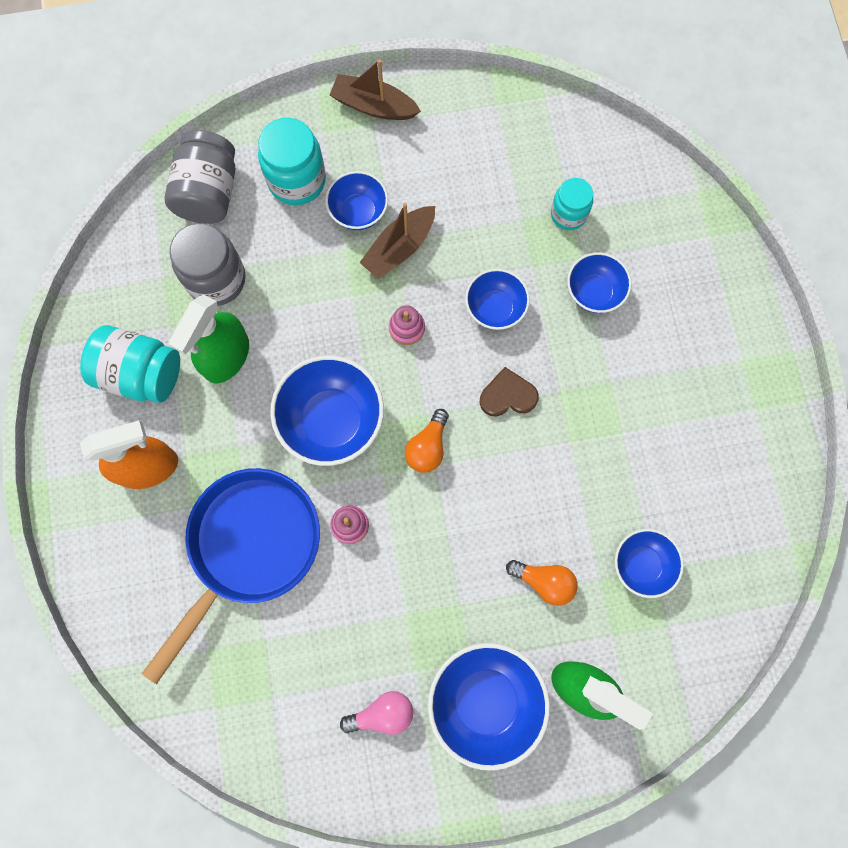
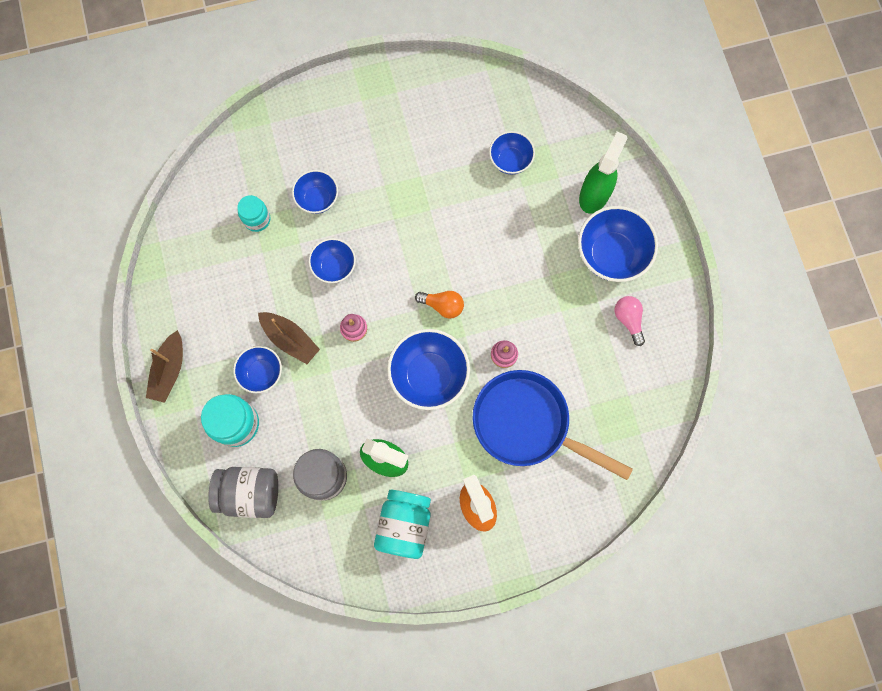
camera: 95 degrees left, 0 degrees up
(508, 395) = (400, 253): brown heart -> none
(544, 581) = (528, 221): orange light bulb -> none

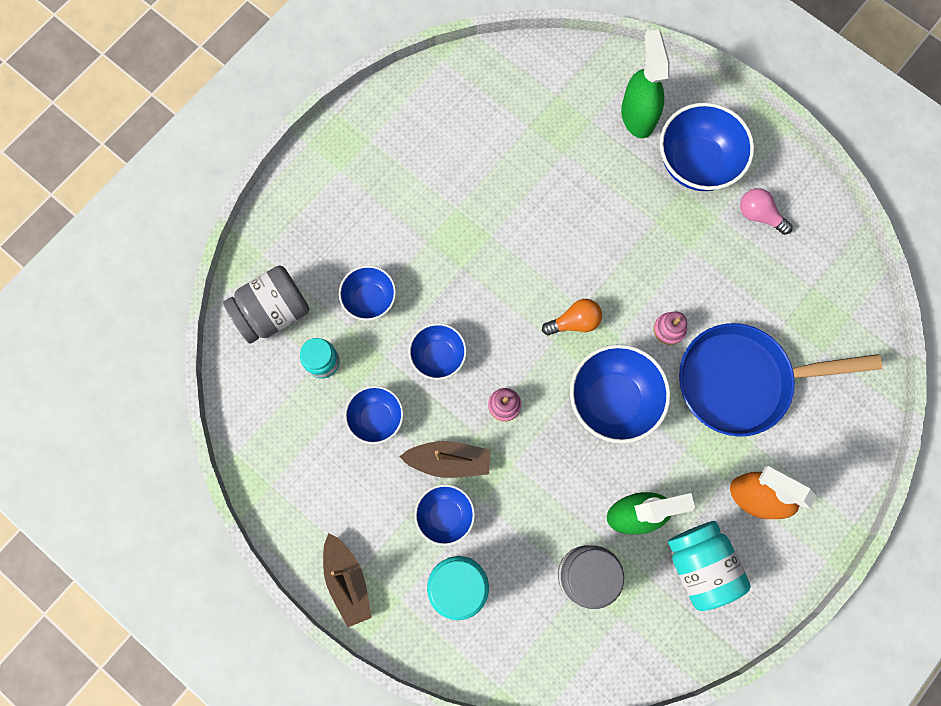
camera: 35 degrees left, 0 degrees up
(250, 493) = (525, 646): grey jar -> grey jar (273, 312)
(510, 160) = (533, 135): blue bowl -> blue bowl (376, 418)

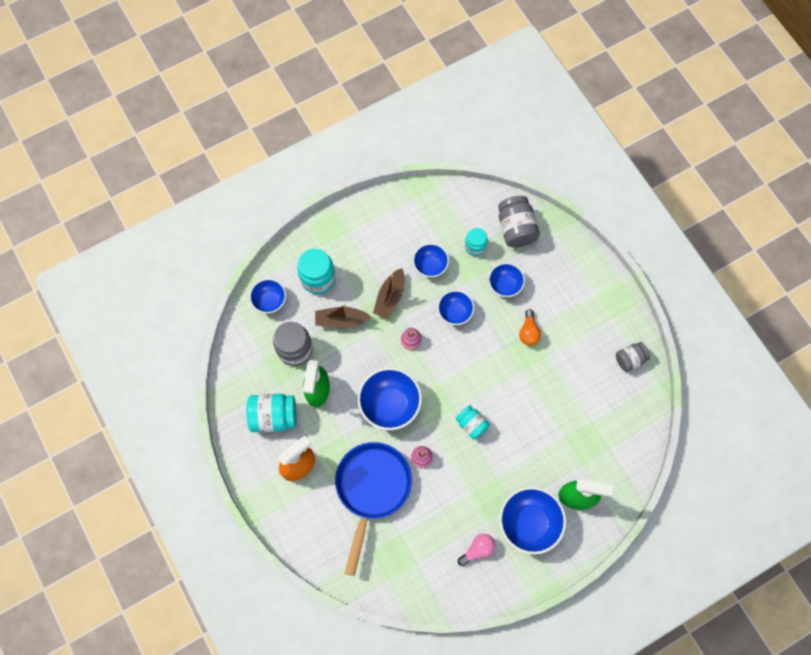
camera: 110 degrees right, 5 degrees down
(347, 580) = (344, 222): brown boat -> brown boat (341, 320)
(421, 102) = (630, 359): none -> grey jar
(445, 515) = (359, 284): blue bowl -> blue bowl (269, 301)
(574, 322) = (447, 400): orange light bulb -> orange light bulb (528, 332)
(595, 277) = (472, 424): none -> turquoise jar

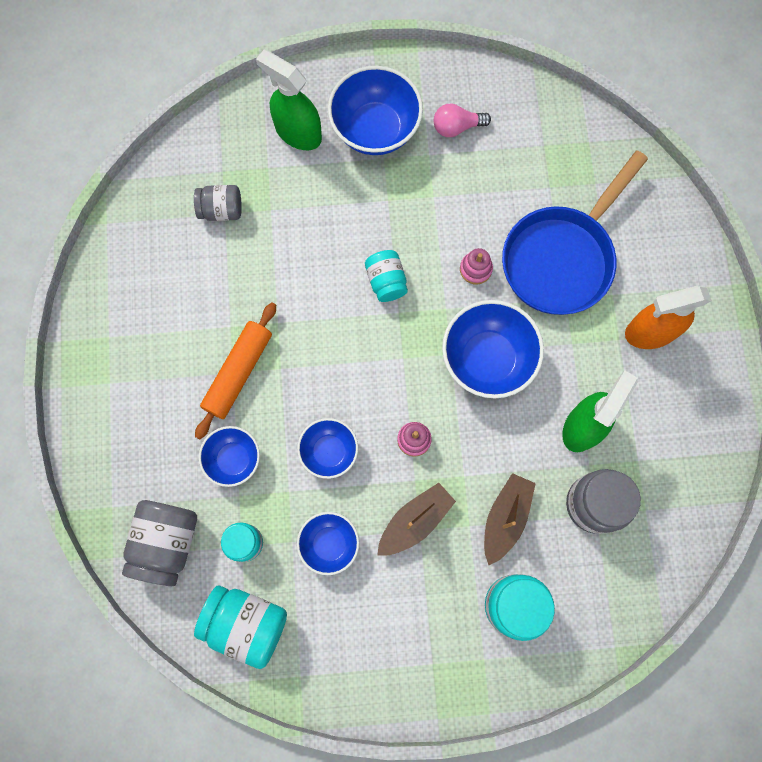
camera: 155 degrees left, 5 degrees up
(269, 301) = (604, 602): blue bowl -> none
(273, 416) = (662, 417): turquoise jar -> turquoise jar (246, 624)
(341, 320) = (505, 518): brown boat -> brown boat turned 90 degrees counterclockwise
(528, 332) = (238, 372): orange light bulb -> orange rolling pin
(630, 359) = (121, 270): grey jar -> grey jar (221, 210)

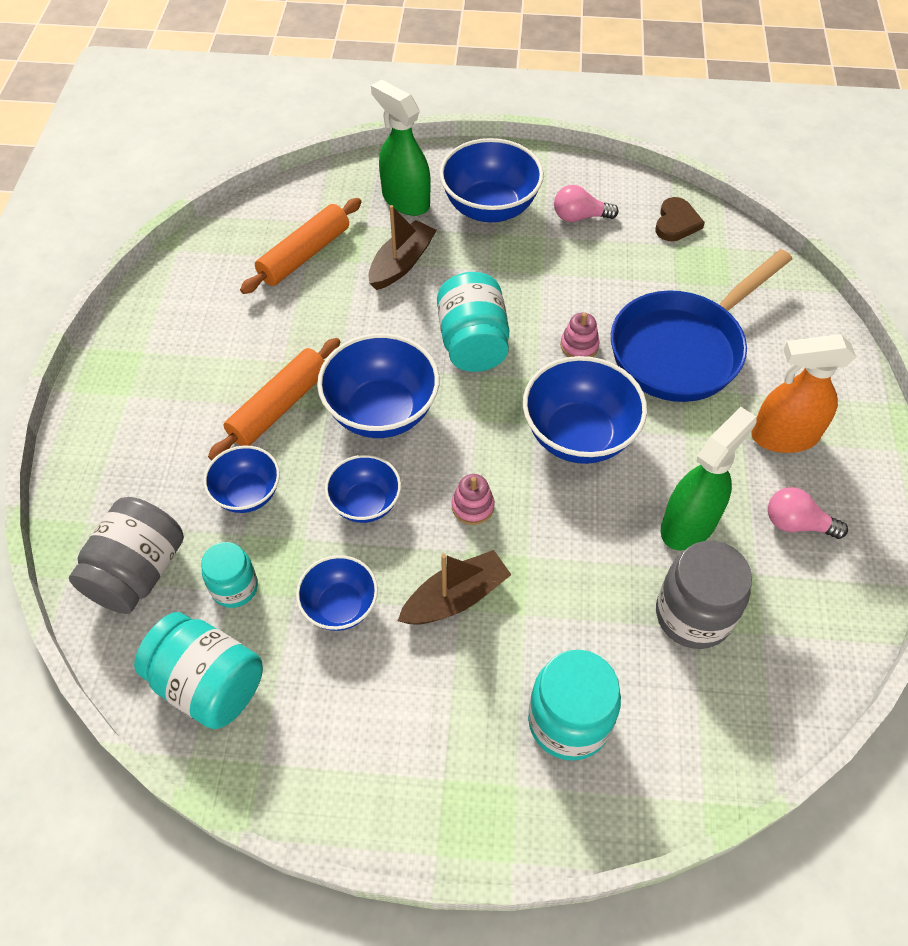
camera: 10 degrees right, 20 degrees down
(221, 210) = (304, 255): grey jar -> orange rolling pin
(324, 363) = (381, 412): none -> blue bowl
(386, 281) = (473, 343): turquoise jar -> turquoise jar, size x1.60
(505, 518) = (573, 613): brown boat -> brown boat (401, 263)
(542, 120) = (676, 223): none -> brown heart
(665, 411) = (796, 524): none -> pink light bulb

